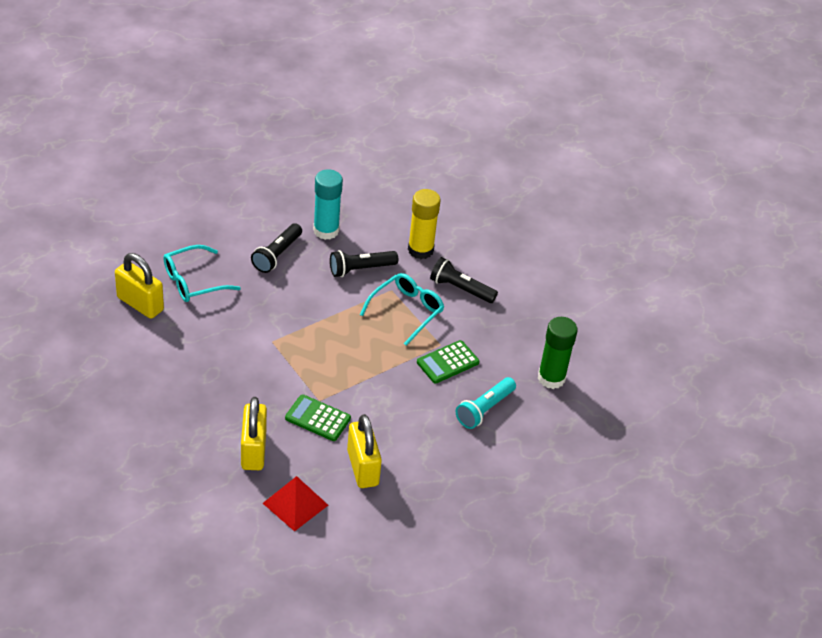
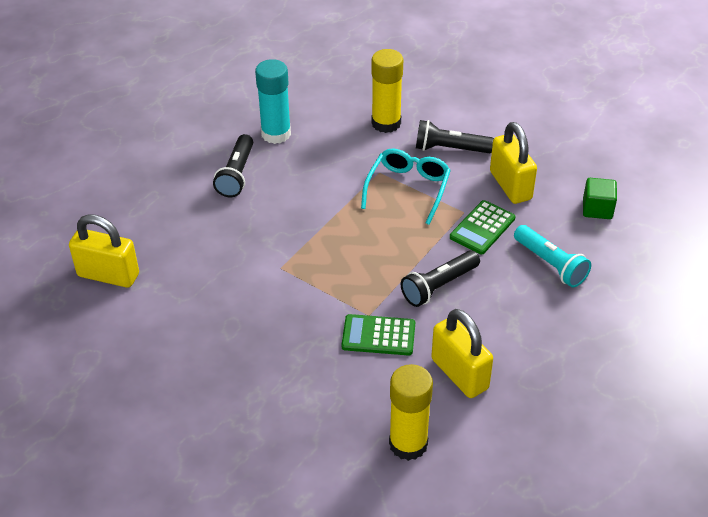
camera: 15 degrees left, 0 degrees up
(193, 281) = (158, 231): turquoise glasses -> none
(253, 450) = (326, 398): yellow padlock -> yellow padlock (510, 185)
(295, 504) = (408, 444): red pyramid -> yellow glue stick
(360, 269) = (335, 161): black flashlight -> black flashlight (439, 286)
(484, 409) = (550, 264): turquoise flashlight -> turquoise flashlight turned 60 degrees counterclockwise
(551, 378) = (597, 209): green glue stick -> green cube

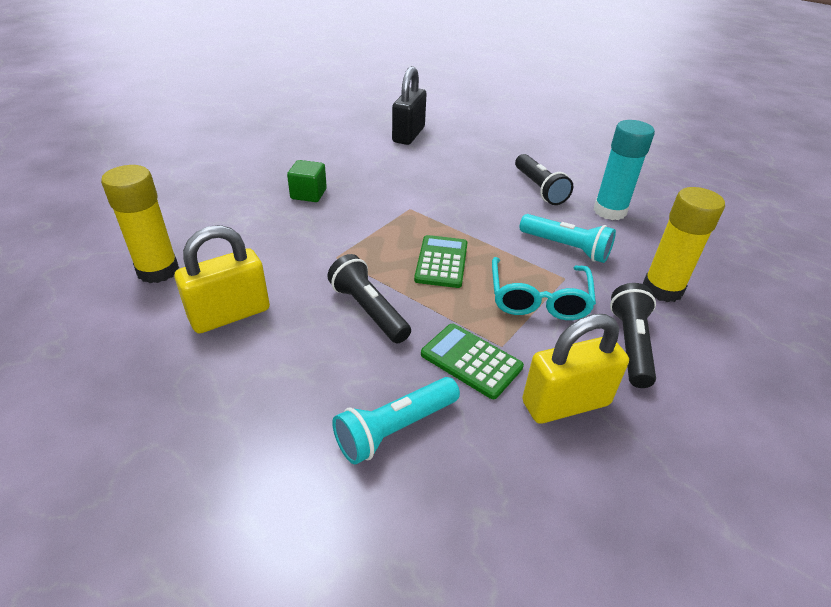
camera: 90 degrees right, 5 degrees down
(108, 275) = (408, 135): yellow padlock -> black padlock
(237, 174) = (539, 188): black flashlight -> black flashlight turned 120 degrees counterclockwise
(337, 167) = (566, 247): none -> turquoise flashlight
(378, 335) = (305, 261): green calculator -> green calculator (441, 262)
(408, 189) = (538, 299): turquoise glasses -> turquoise glasses turned 75 degrees clockwise
(597, 209) = (526, 521): green cube -> green cube (308, 194)

